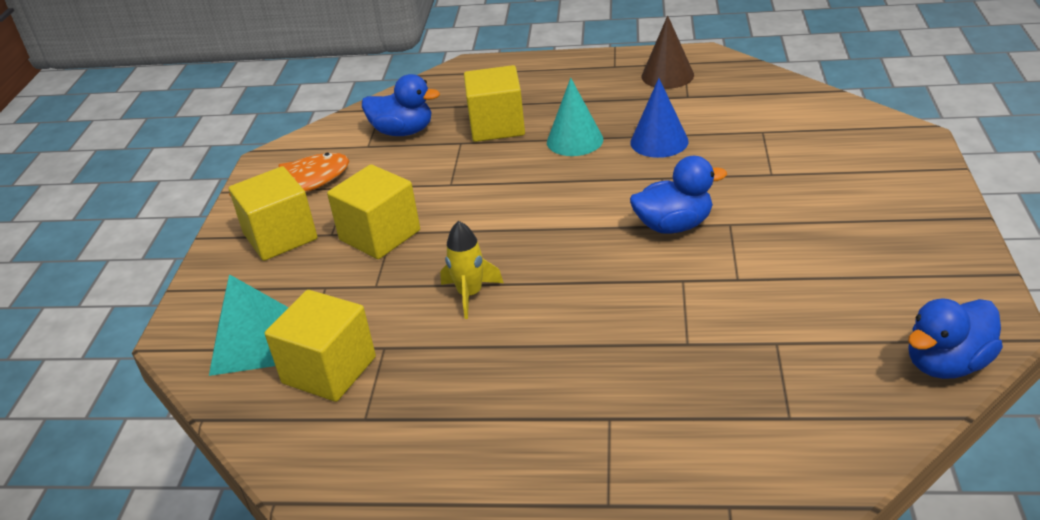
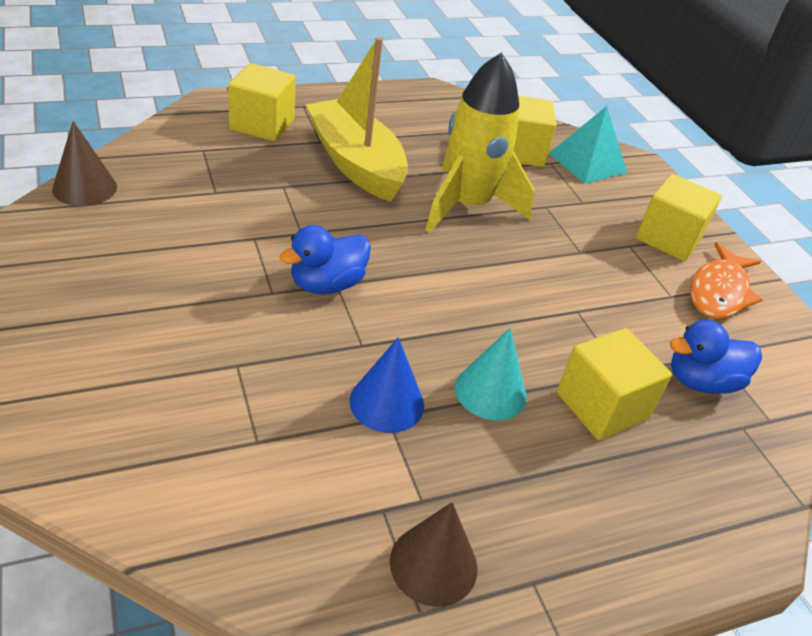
camera: 145 degrees right, 5 degrees up
(380, 235) = (587, 248): yellow cube -> yellow cube (262, 124)
(470, 294) = (467, 205): yellow rocket -> yellow rocket, size x2.15
(575, 371) = (356, 163): none -> yellow boat
(947, 364) = (84, 188): blue duck -> brown cone

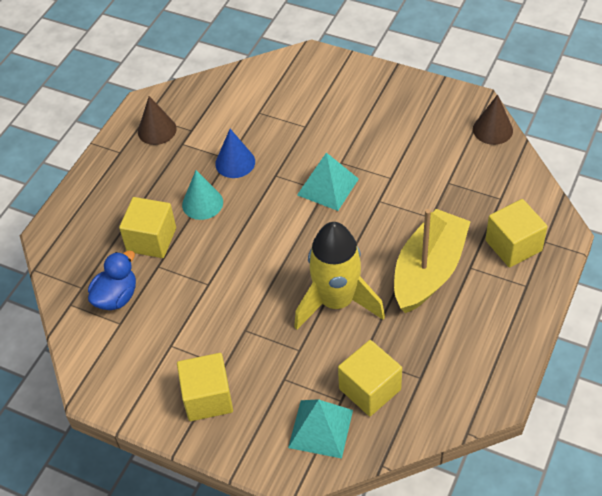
camera: 145 degrees right, 10 degrees up
(327, 284) = (327, 187): blue duck -> turquoise pyramid
(356, 163) = (429, 271): yellow boat -> yellow boat turned 75 degrees counterclockwise
(719, 292) = (146, 376): orange fish -> none

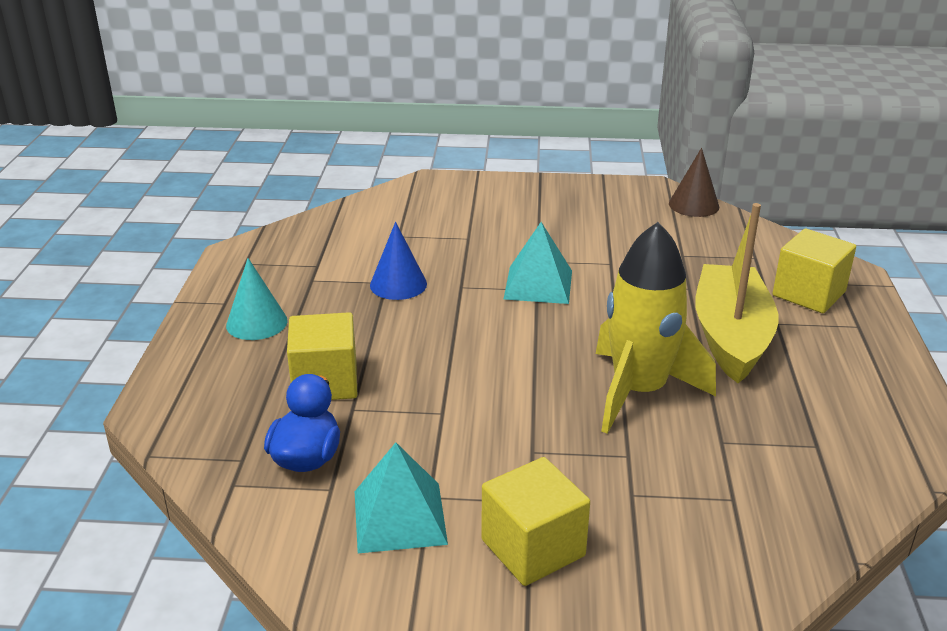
camera: 25 degrees left, 20 degrees down
(157, 130) = (268, 273): brown cone -> none
(202, 203) = (378, 331): turquoise cone -> turquoise cone (257, 323)
(321, 428) = (732, 540): turquoise pyramid -> turquoise pyramid (399, 517)
(370, 389) = (762, 475): yellow cube -> none

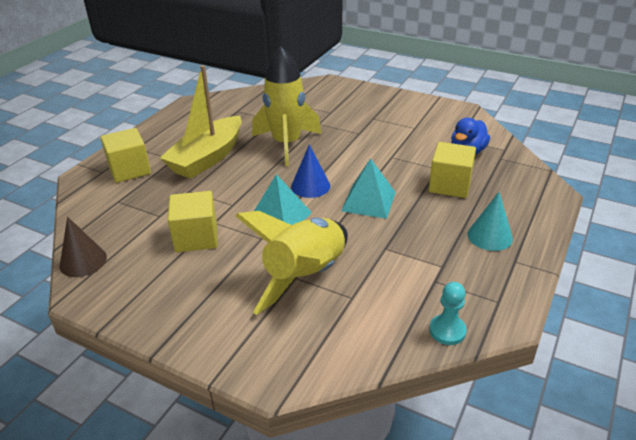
camera: 155 degrees left, 5 degrees up
(295, 232) = (447, 331): none -> turquoise pawn
(398, 284) = (377, 243): blue cone -> blue cone (310, 186)
(399, 517) = (430, 124): turquoise pyramid -> turquoise pyramid (368, 201)
(458, 240) = (305, 276): none -> yellow rocket
(533, 548) = (382, 106): yellow cube -> yellow cube (196, 237)

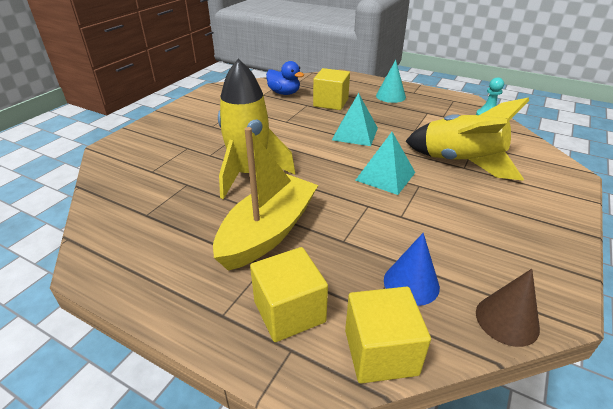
camera: 90 degrees left, 0 degrees up
(196, 237) = (430, 226): yellow cube -> yellow cube (380, 352)
(207, 158) = (268, 232): yellow boat -> yellow boat turned 90 degrees counterclockwise
(310, 186) = (332, 160): blue cone -> blue cone (411, 283)

